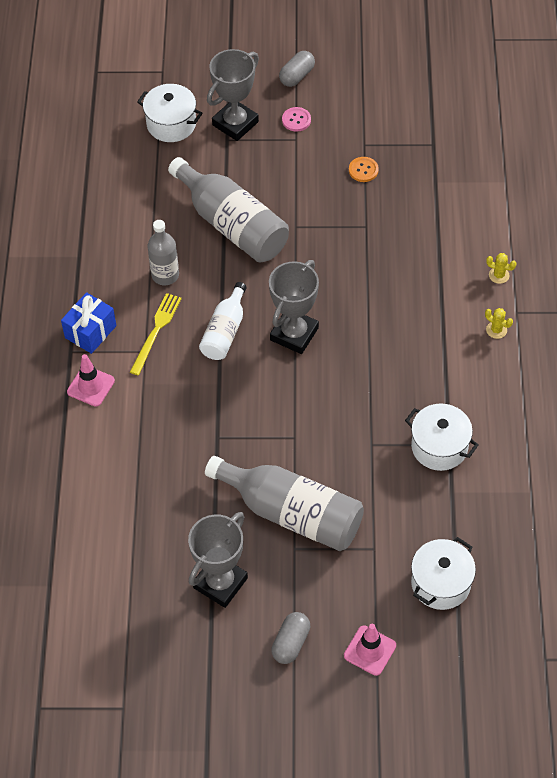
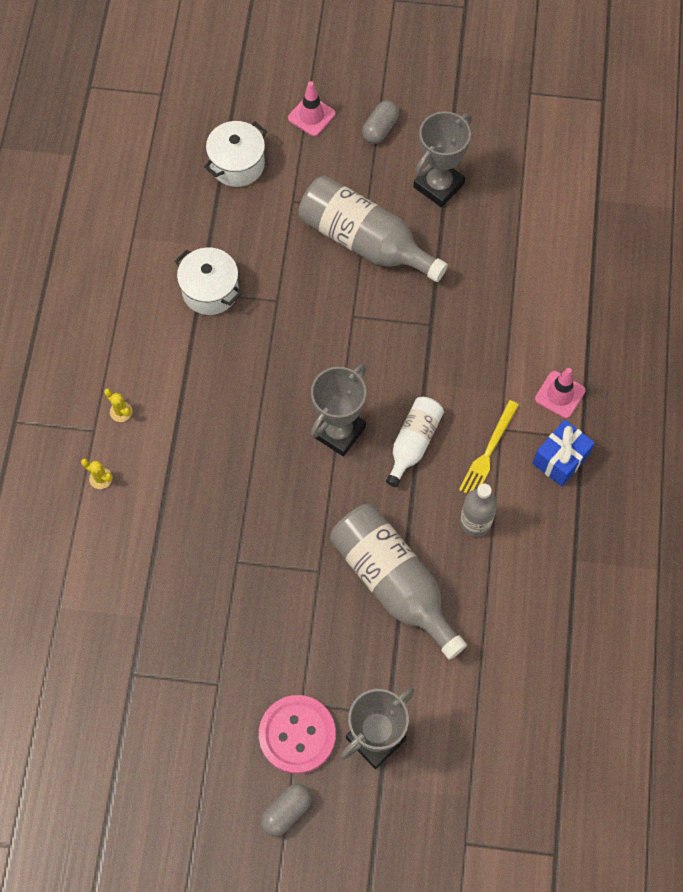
camera: 175 degrees left, 10 degrees up
(171, 124) = (458, 748): white pot -> none
(296, 120) = (297, 735): pink button -> pink button, size x2.05
(363, 170) = (226, 644): orange button -> none

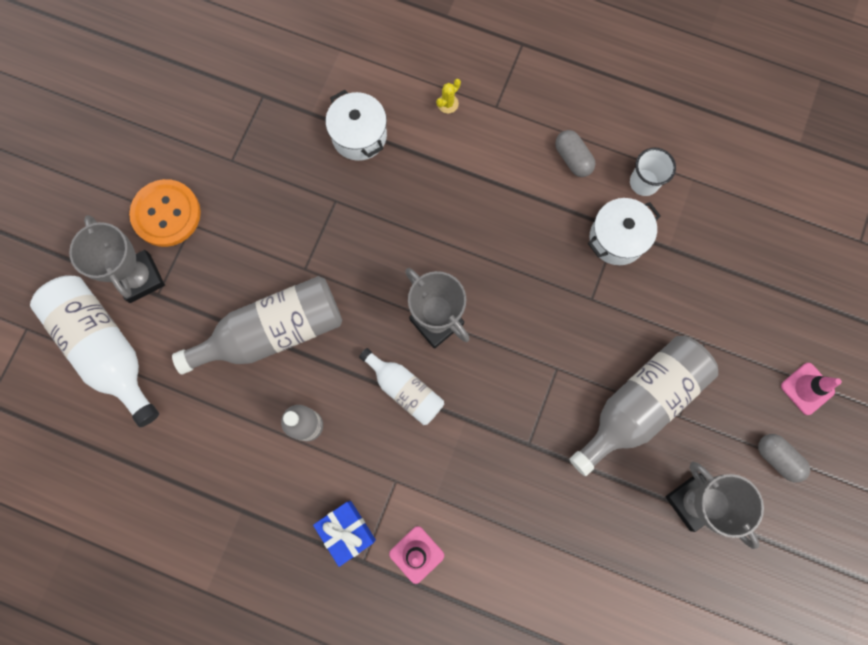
camera: 105 degrees right, 10 degrees up
(121, 411) = (509, 133): yellow cactus -> none
(146, 278) = (644, 182): none -> white cup
(237, 164) = (759, 297): white pot -> white pot (359, 136)
(286, 811) = (107, 190): grey capsule -> grey capsule (572, 158)
(297, 735) = (166, 214): pink button -> orange button
(461, 748) = (105, 349): none -> white bottle
(488, 452) = (375, 460): yellow fork -> none

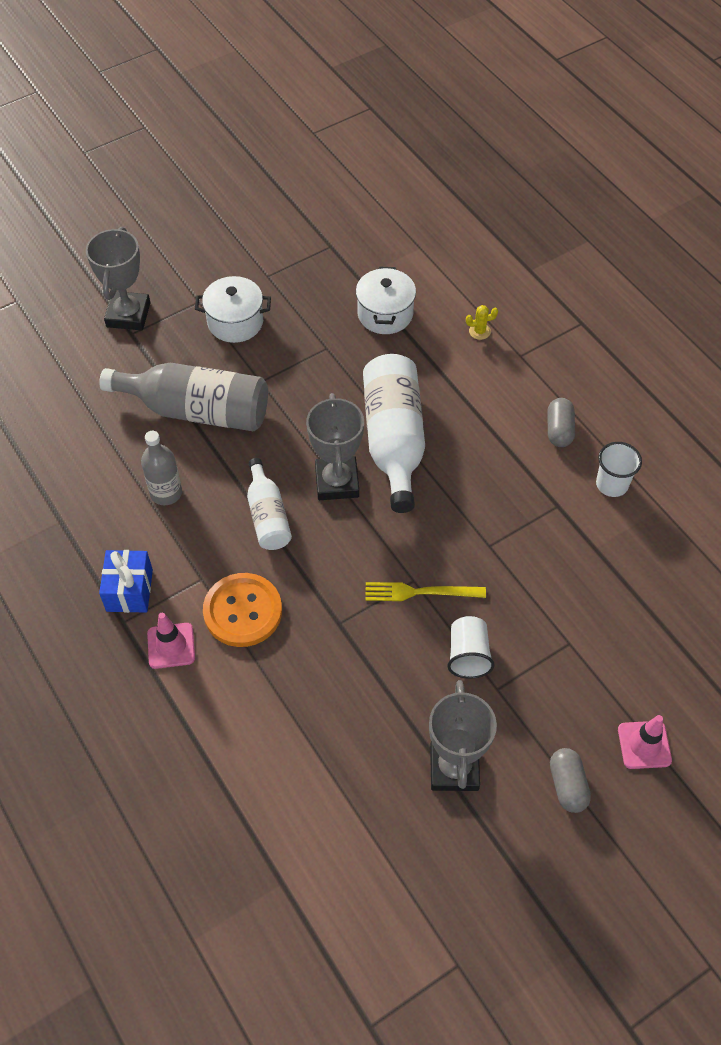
camera: 35 degrees right, 20 degrees down
(105, 349) = (60, 347): white bottle -> white bottle (394, 441)
(166, 214) = (186, 284): orange button -> orange button (243, 611)
(569, 375) = (420, 592): none -> yellow fork
(617, 238) = (551, 513): white pot -> white pot (235, 322)
(640, 403) = (468, 655): grey bottle -> white cup

